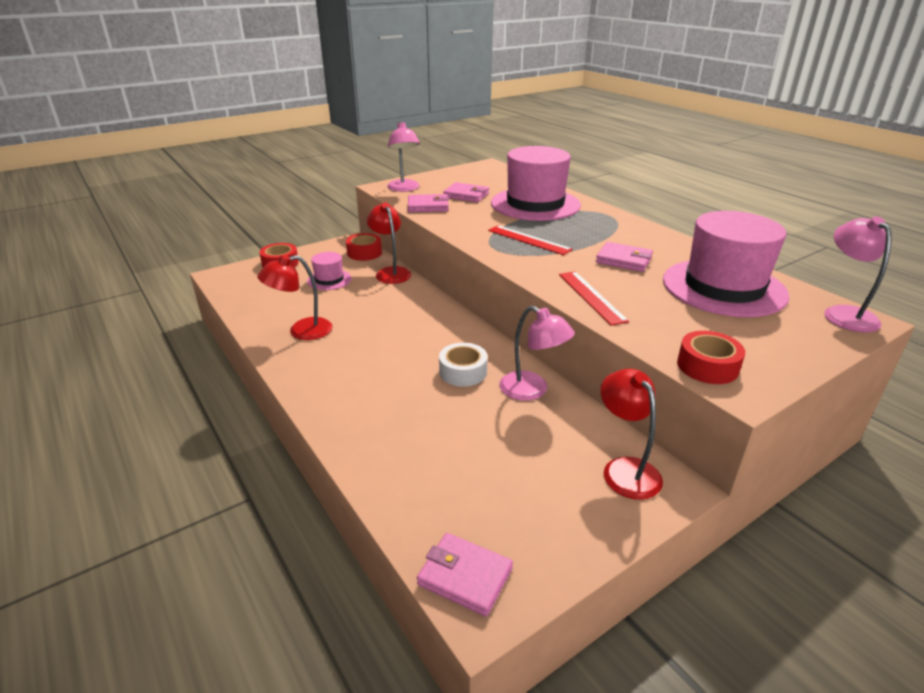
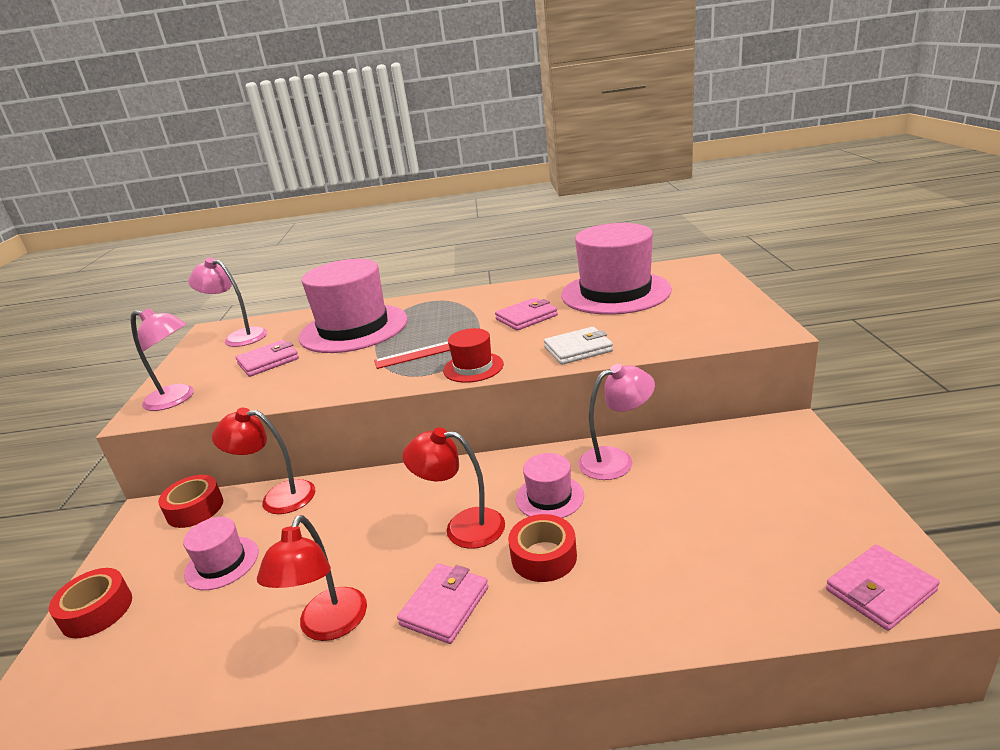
camera: 55 degrees left, 5 degrees down
(428, 206) = (257, 393): pink wallet -> pink wallet (445, 606)
(463, 372) = (549, 497): white tape -> pink hat
(521, 263) = (473, 367): none -> red hat
(591, 297) = (578, 349): red ruler -> white wallet
(625, 469) = (760, 445): red lamp -> red lamp (463, 527)
(707, 366) = (729, 332): red tape -> red tape (543, 557)
(844, 313) = (689, 266): pink lamp -> pink lamp (239, 337)

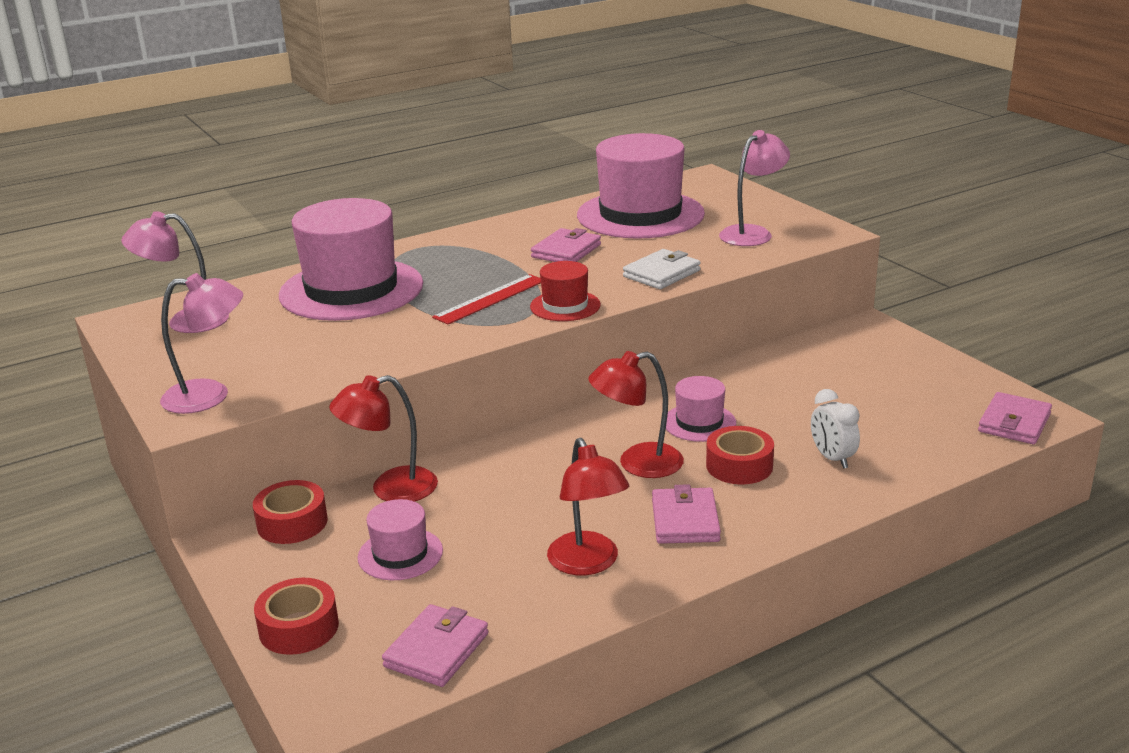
camera: 30 degrees left, 0 degrees up
(268, 361) = (281, 339): pink wallet -> pink wallet (437, 650)
(616, 460) = (735, 381): pink lamp -> pink lamp (752, 233)
(637, 576) = (832, 458): none -> white clock

